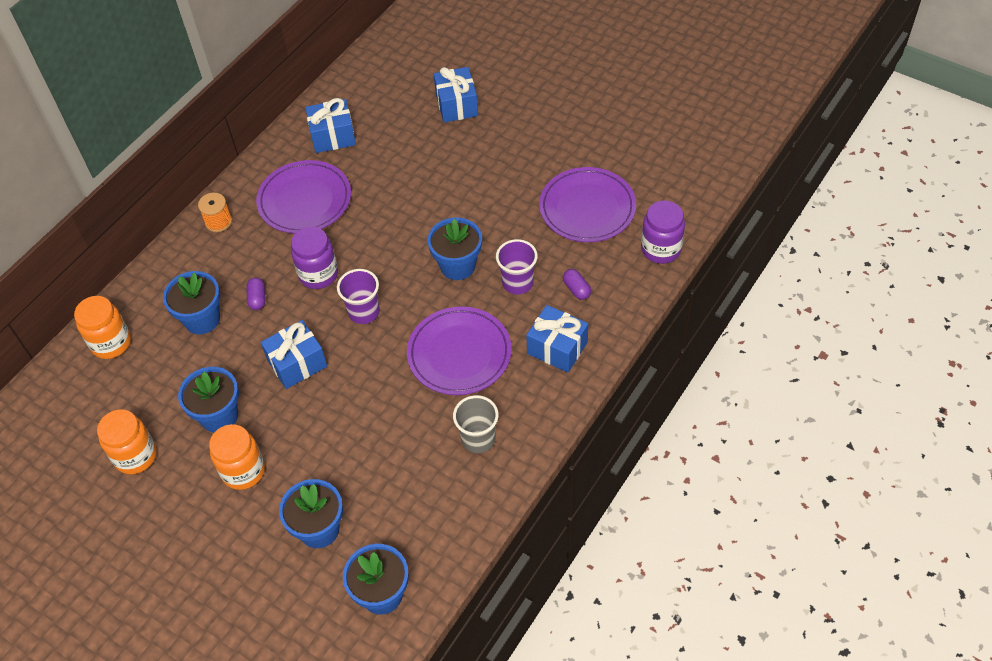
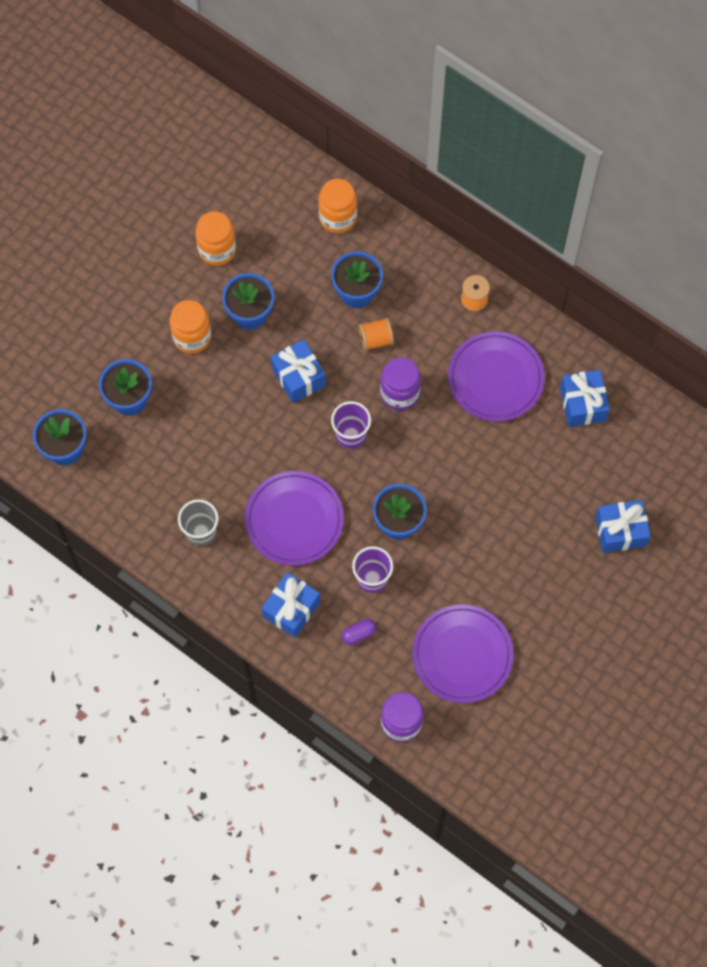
camera: 90 degrees right, 15 degrees up
(257, 299) = (376, 339): purple capsule -> orange spool

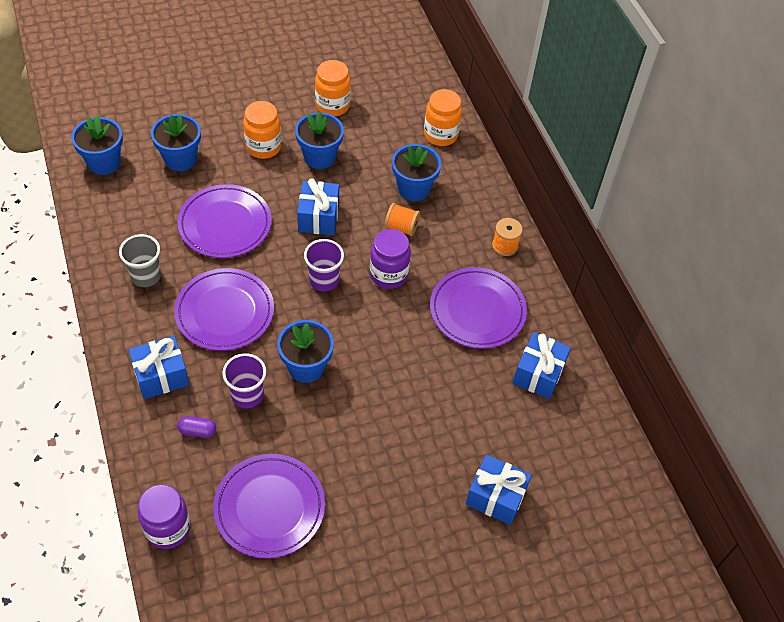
camera: 30 degrees right, 15 degrees down
(225, 438) = (225, 224): none -> purple plate

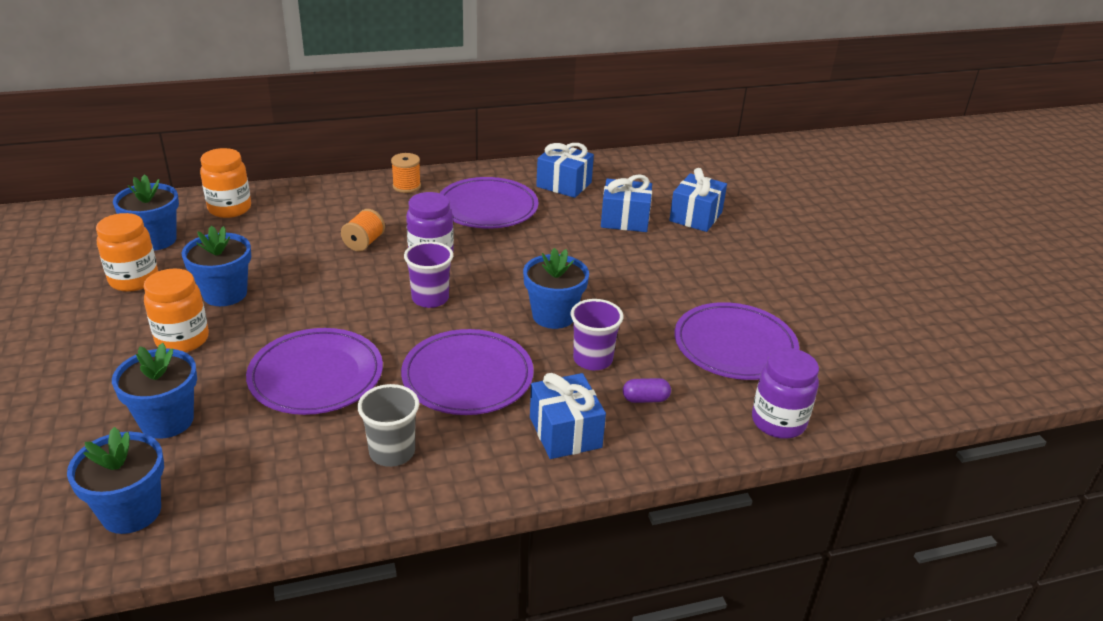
camera: 85 degrees left, 20 degrees down
(197, 431) = (645, 399): purple capsule -> purple capsule turned 75 degrees clockwise
(318, 217) = (330, 298): blue gift -> blue gift (625, 220)
(413, 189) = (308, 231): blue flower pot -> blue flower pot (155, 240)

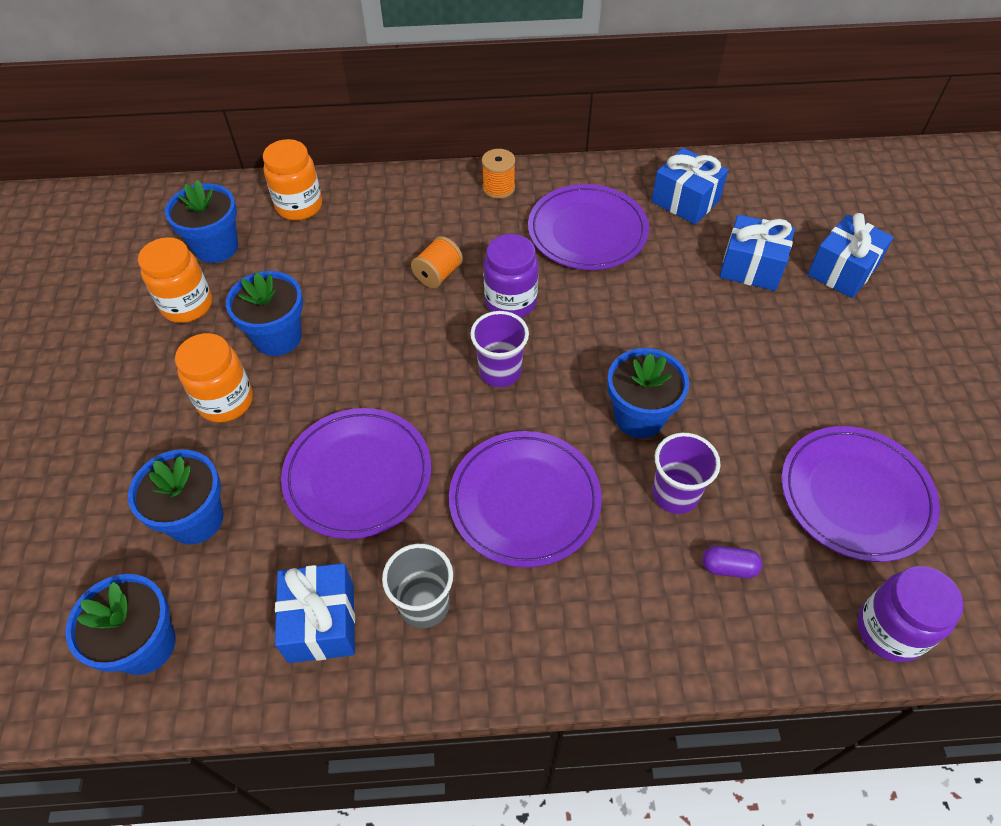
camera: 15 degrees right, 20 degrees up
(565, 432) = (624, 605): blue gift -> blue gift (321, 622)

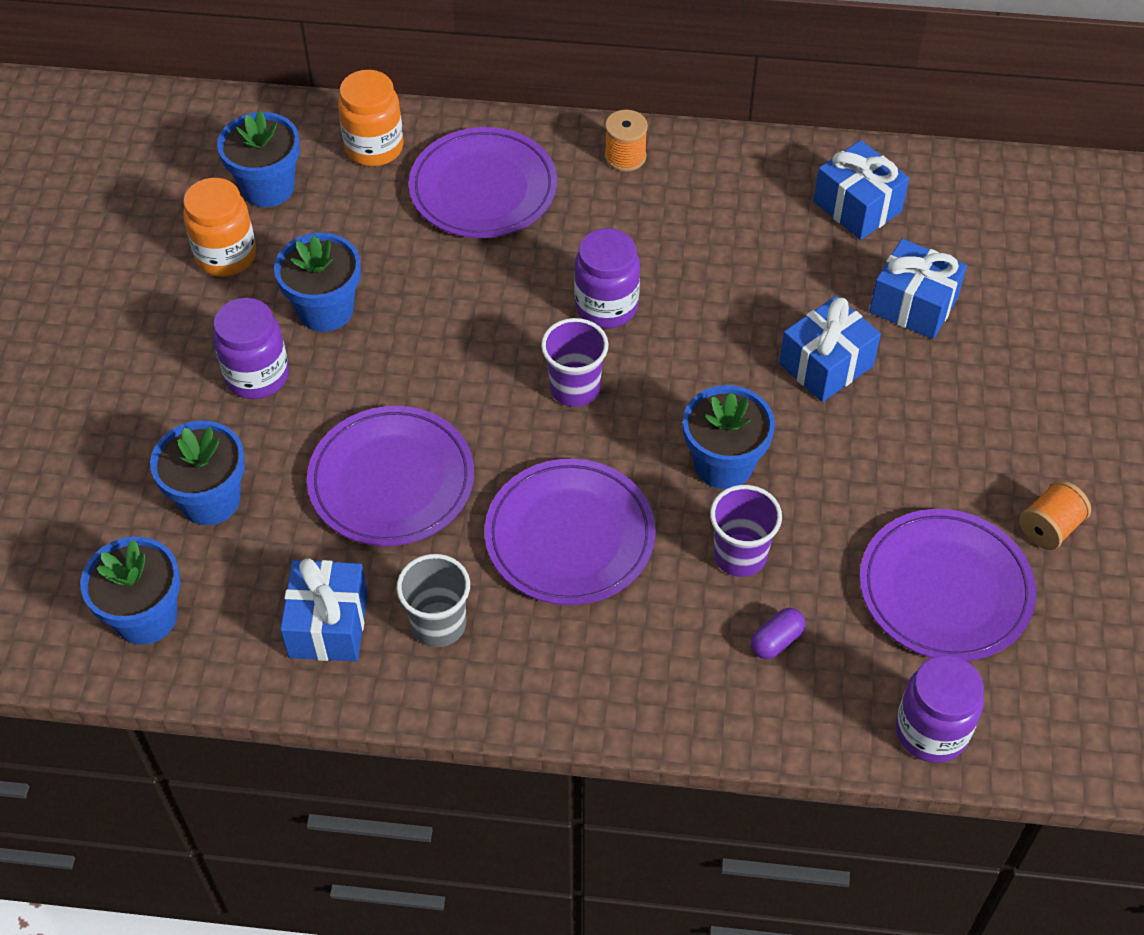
camera: 10 degrees right, 0 degrees up
(226, 401) = (257, 376): orange jar -> purple jar
(438, 274) = (526, 260): orange spool -> orange spool (1049, 527)
(587, 231) = (722, 230): purple plate -> purple plate (483, 188)
(728, 567) = (776, 641): purple capsule -> purple capsule turned 60 degrees counterclockwise
(842, 271) = (1026, 326): blue gift -> blue gift (826, 365)

